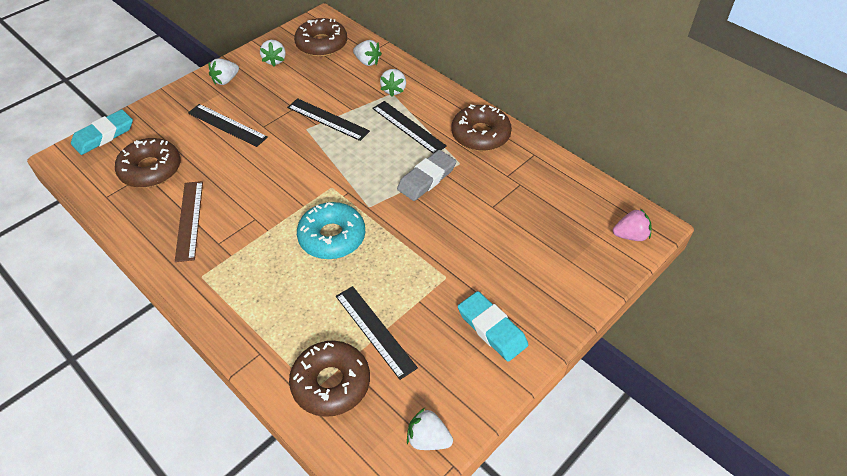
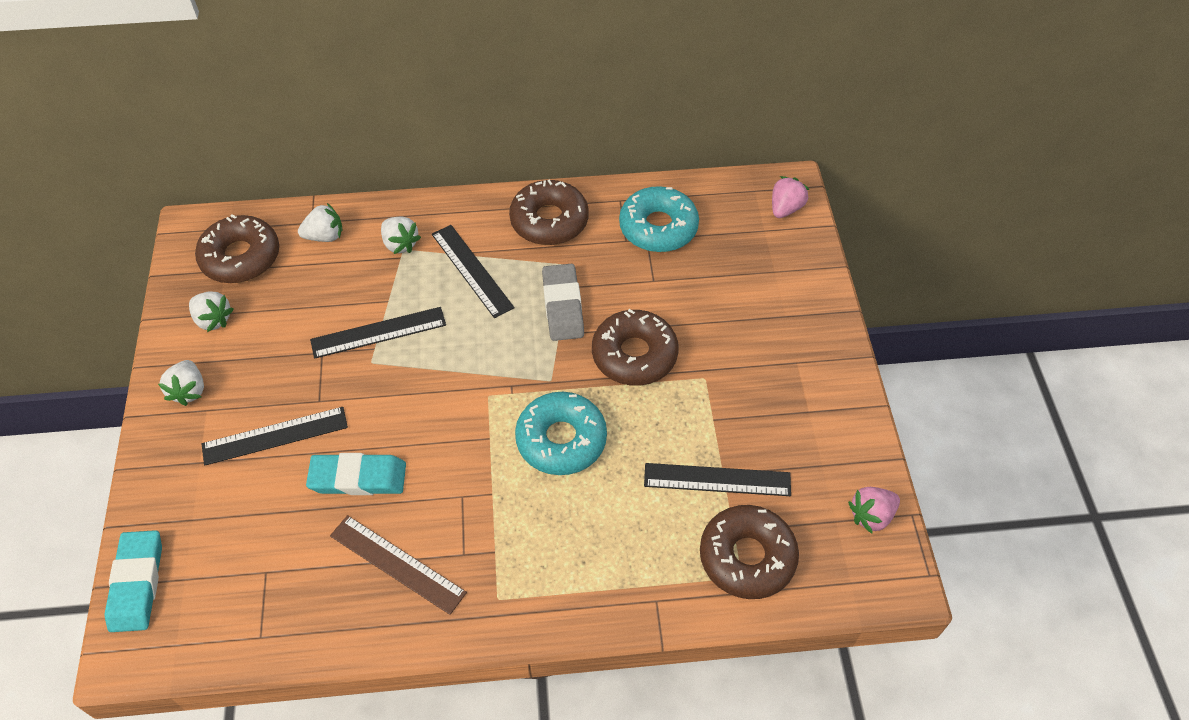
camera: 50 degrees left, 5 degrees up
(151, 169) = (265, 561): brown donut -> brown donut (634, 355)
(408, 127) = (472, 270): black ruler -> black ruler turned 60 degrees clockwise
(428, 439) = (871, 515): white strawberry -> pink strawberry
(491, 329) = (795, 384): turquoise eraser -> turquoise eraser (358, 478)
(535, 184) = (658, 227): none -> turquoise donut

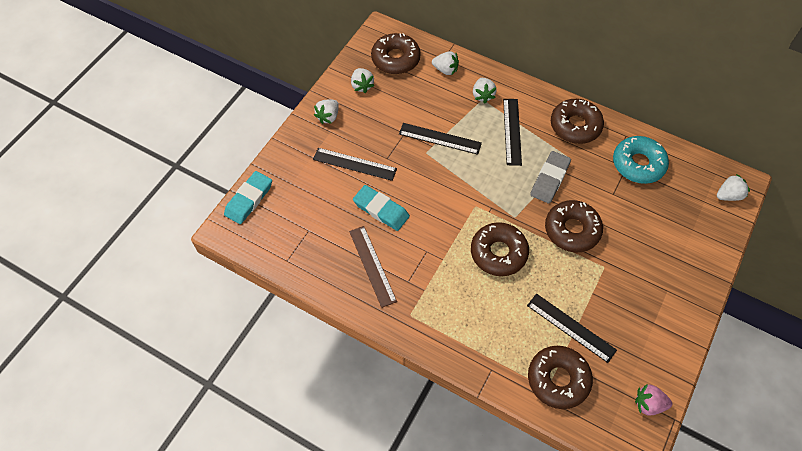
camera: 35 degrees right, 5 degrees up
(561, 440) = (498, 253): turquoise donut -> brown donut
(785, 208) = (728, 195): pink strawberry -> white strawberry

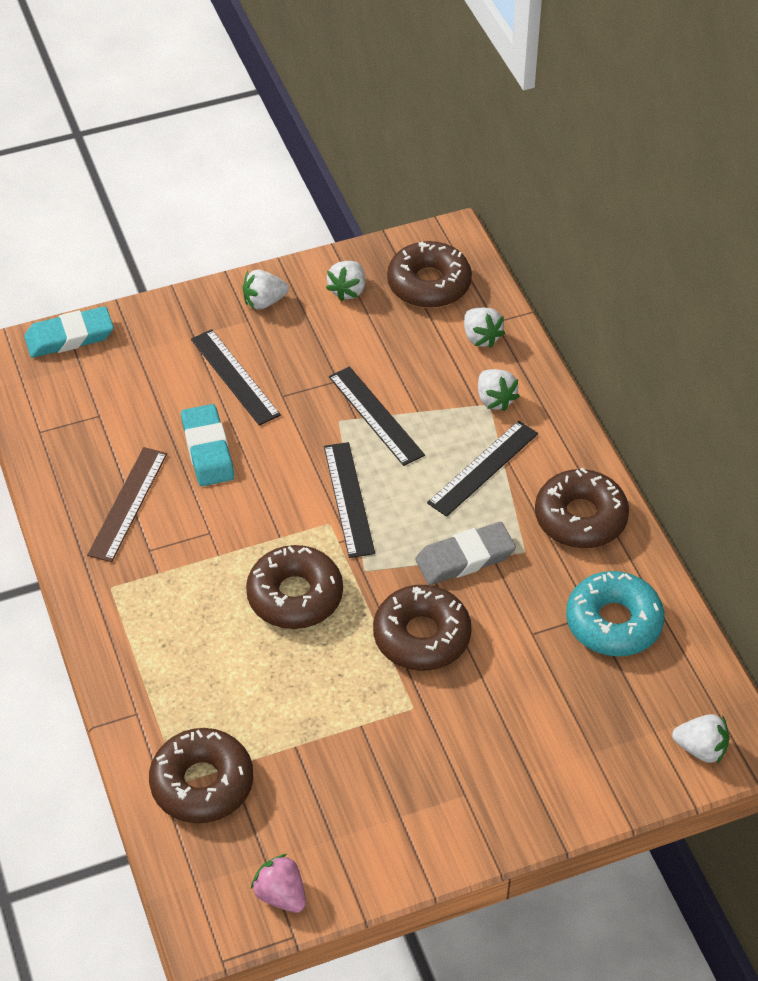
camera: 40 degrees right, 10 degrees down
(482, 95) = (495, 399): white strawberry -> white strawberry turned 60 degrees counterclockwise
(571, 327) = (286, 741): black ruler -> black ruler (349, 499)

